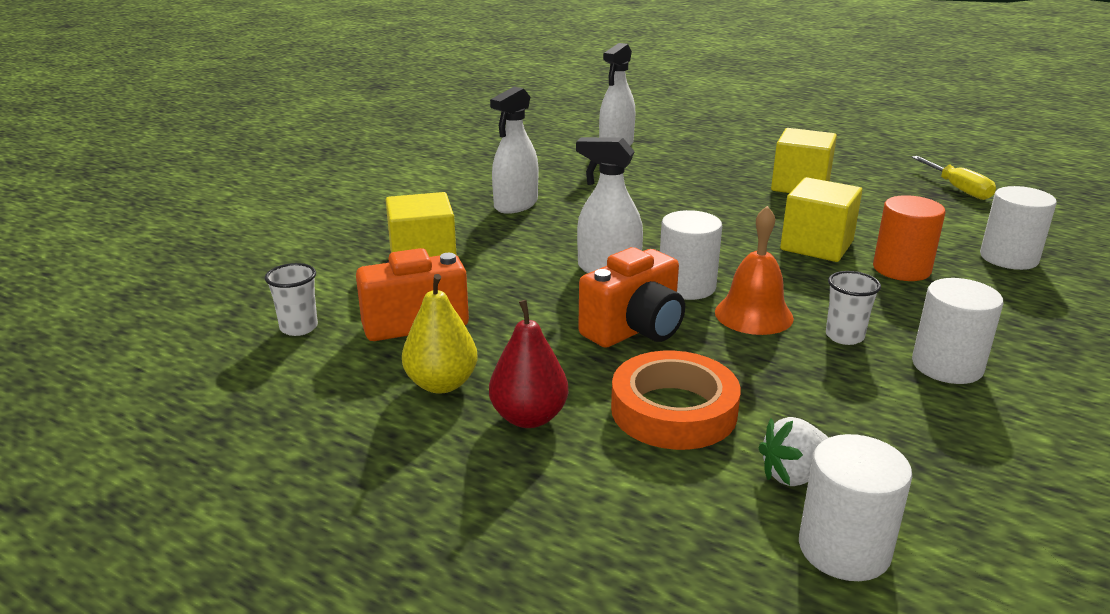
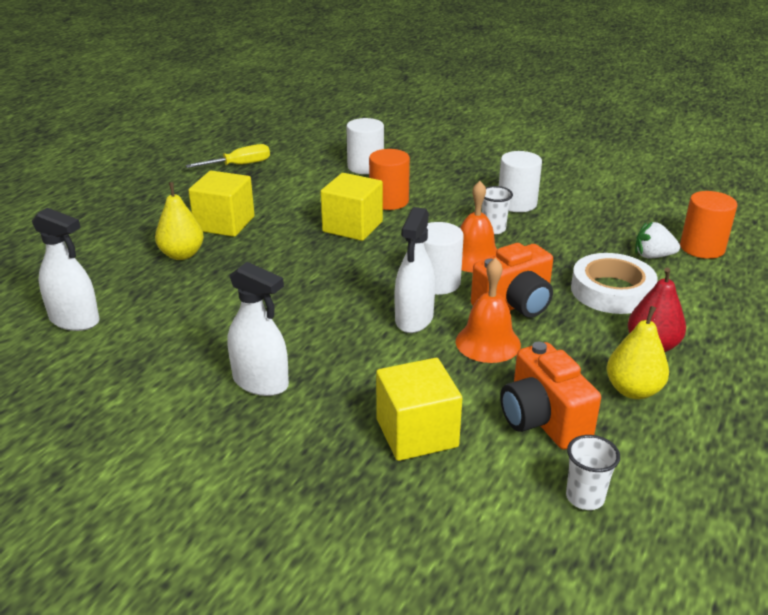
camera: 95 degrees left, 5 degrees up
(556, 305) = (488, 342): none -> orange bell
(635, 330) = (514, 305): orange camera -> orange camera turned 105 degrees clockwise
(673, 410) = (611, 291): orange tape -> white tape
(729, 172) = (182, 254): none -> yellow pear
(794, 476) = (653, 256): white strawberry -> white strawberry turned 120 degrees clockwise
(844, 549) = (702, 248): white cylinder -> orange cylinder

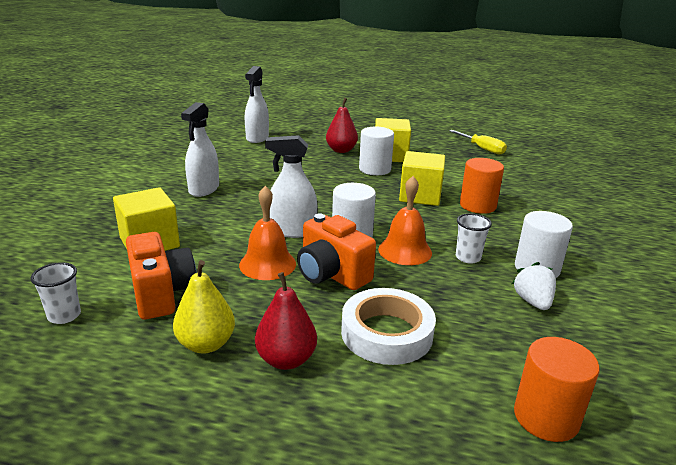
camera: 75 degrees right, 5 degrees down
(182, 254) = (341, 150): yellow pear -> red pear
(365, 167) = (532, 190): white cylinder -> white cylinder (375, 169)
(543, 420) = (161, 294): orange camera -> orange camera turned 105 degrees clockwise
(653, 256) = (488, 367): white strawberry -> white strawberry (532, 302)

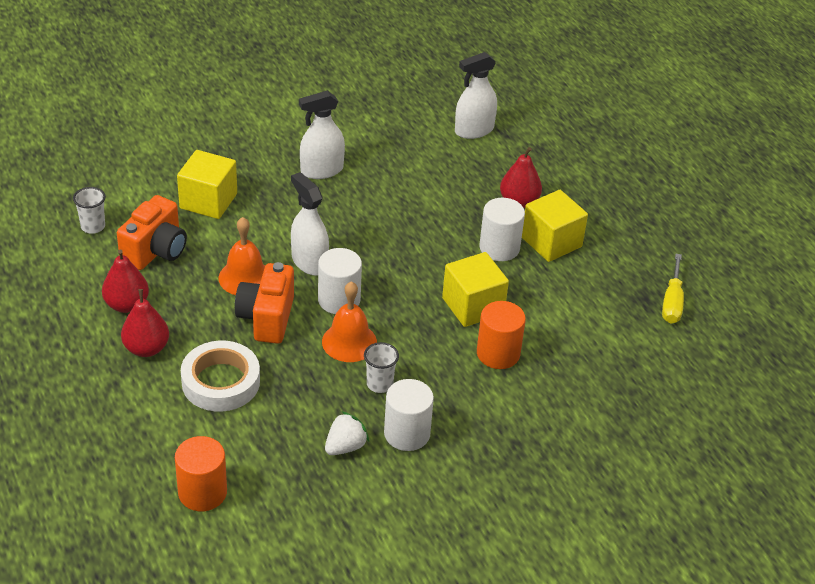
camera: 50 degrees right, 15 degrees up
(206, 344) = (126, 305): yellow pear -> red pear

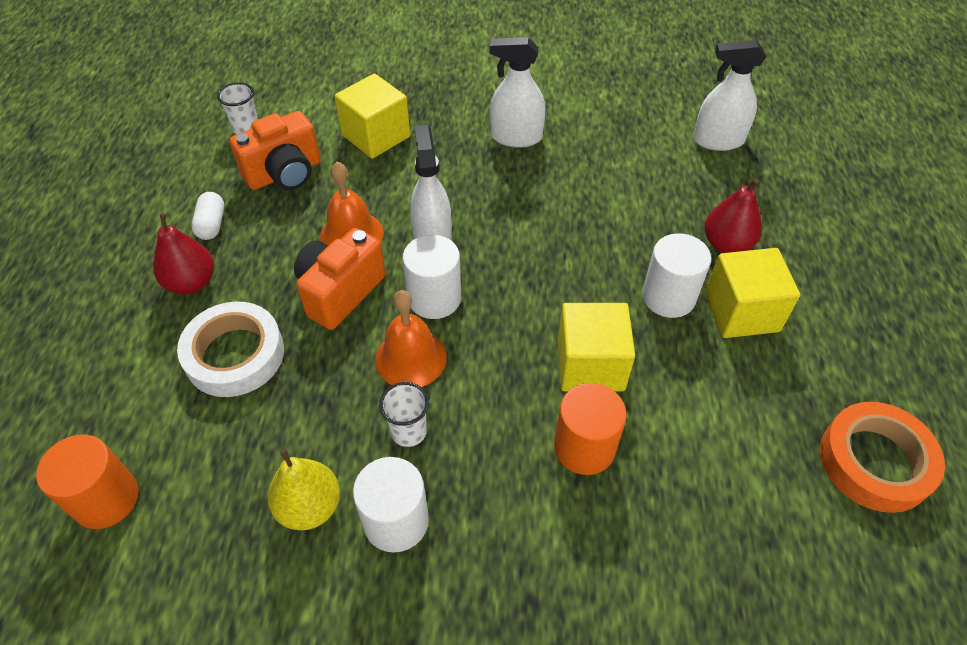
camera: 30 degrees right, 10 degrees up
(126, 305) = (212, 224): red pear -> white capsule
(345, 446) = (309, 506): white strawberry -> yellow pear
(672, 302) = (875, 461): yellow screwdriver -> orange tape

